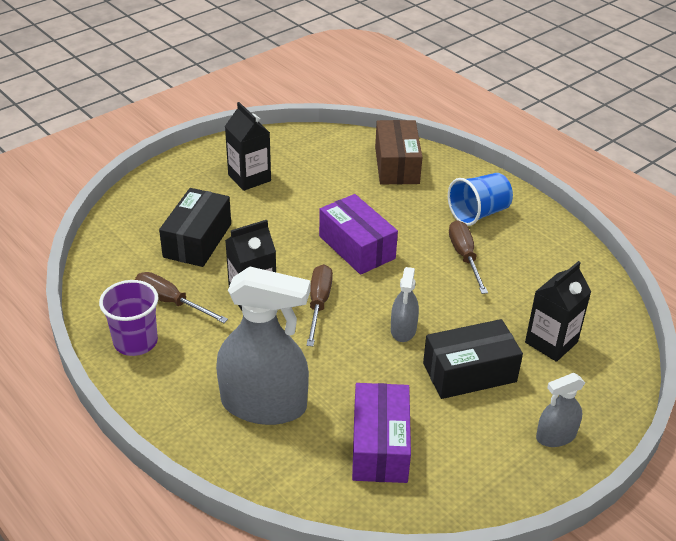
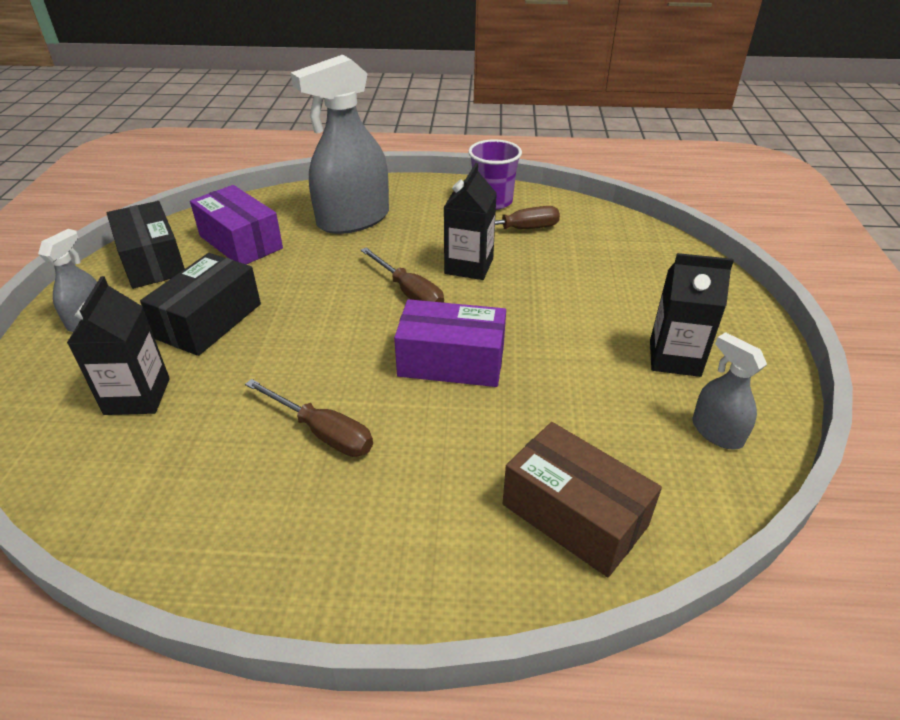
camera: 135 degrees right, 0 degrees up
(197, 240) = (588, 275): black box -> black box (152, 261)
(403, 329) = (308, 318): grey spray bottle -> grey spray bottle (717, 432)
(478, 213) = (369, 516): blue cup -> none

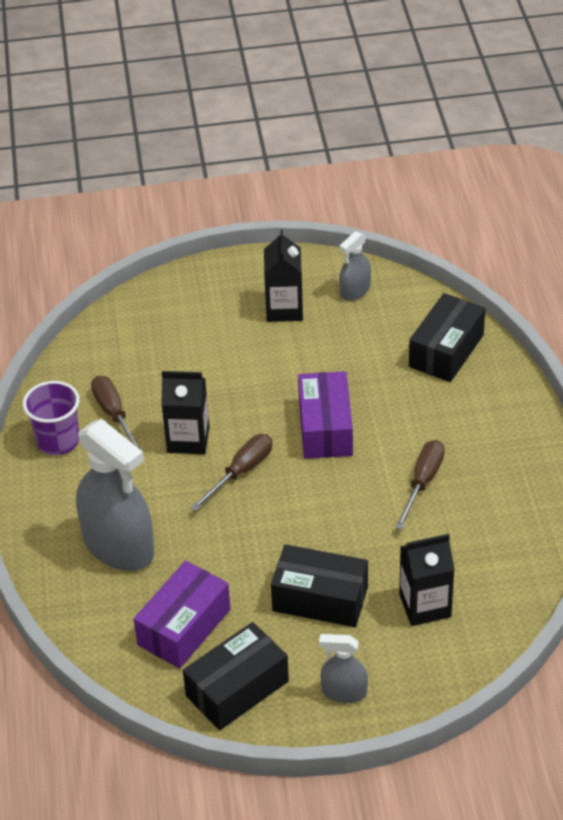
camera: 100 degrees left, 5 degrees up
(574, 515) = (446, 351): brown box -> black box

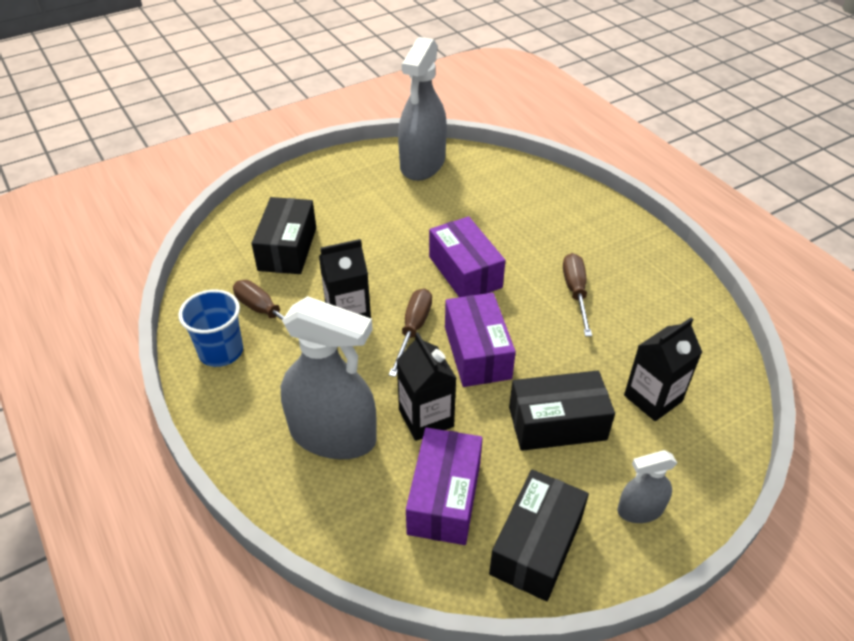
camera: 25 degrees left, 0 degrees up
(58, 441) = (221, 351): purple cup -> blue cup
(284, 309) = (373, 190): black carton -> black carton (426, 418)
(288, 512) = (477, 352): none -> purple box
(355, 291) = (422, 164): grey spray bottle -> grey spray bottle, size x2.03
(446, 351) = (523, 188): black box -> black box (287, 249)

